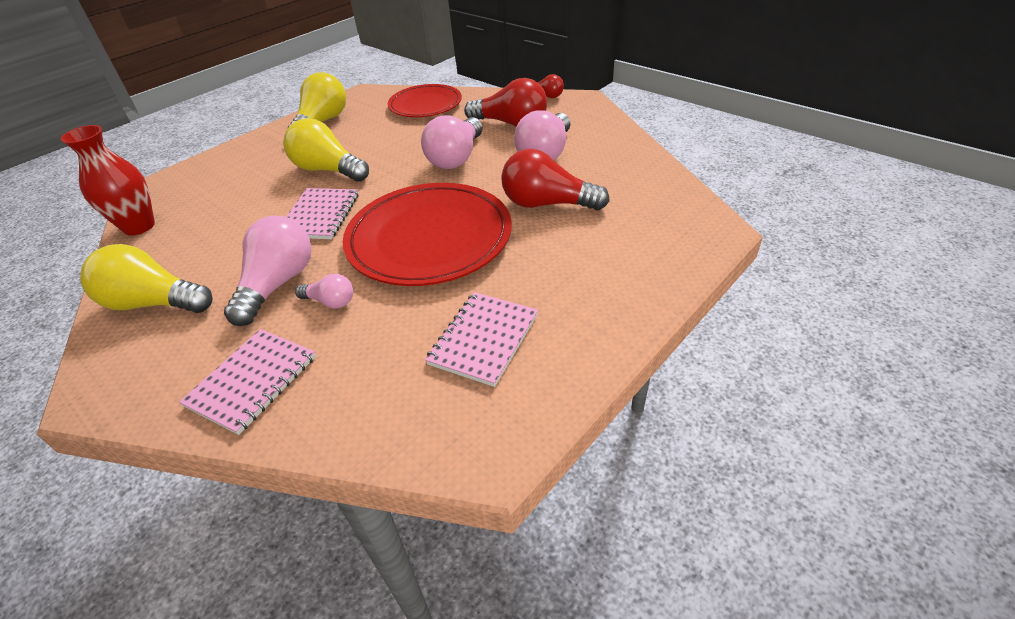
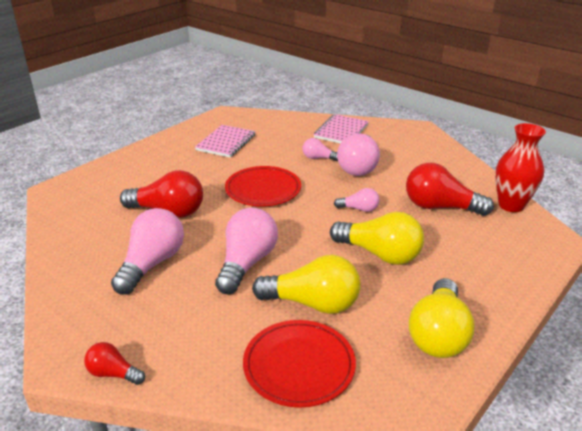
camera: 175 degrees right, 10 degrees down
(154, 303) = (432, 159): yellow light bulb -> yellow light bulb (312, 303)
(319, 215) = (359, 209): pink notebook -> pink light bulb
(429, 238) = (263, 189): red plate -> red plate, size x0.62
(511, 124) = (178, 313): red light bulb -> red light bulb (440, 207)

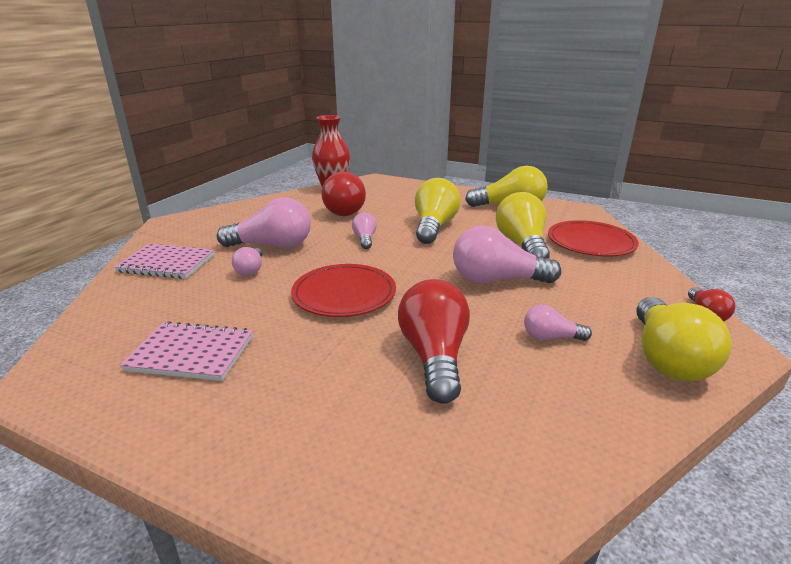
camera: 105 degrees left, 5 degrees down
(88, 311) = (667, 358): none -> yellow light bulb
(152, 264) = (550, 337): pink light bulb -> pink light bulb, size x0.52

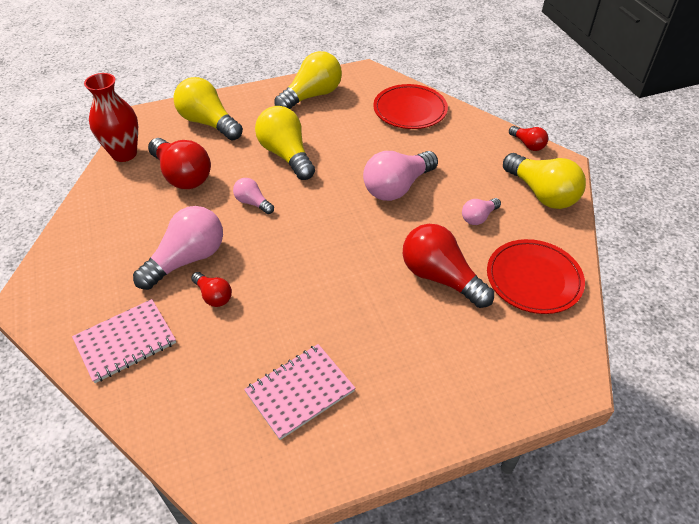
camera: 45 degrees left, 20 degrees up
(251, 270) = (213, 296): pink light bulb -> red light bulb
(344, 294) = (321, 268): red plate -> red plate (533, 279)
(522, 245) = (371, 139): yellow light bulb -> yellow light bulb (208, 123)

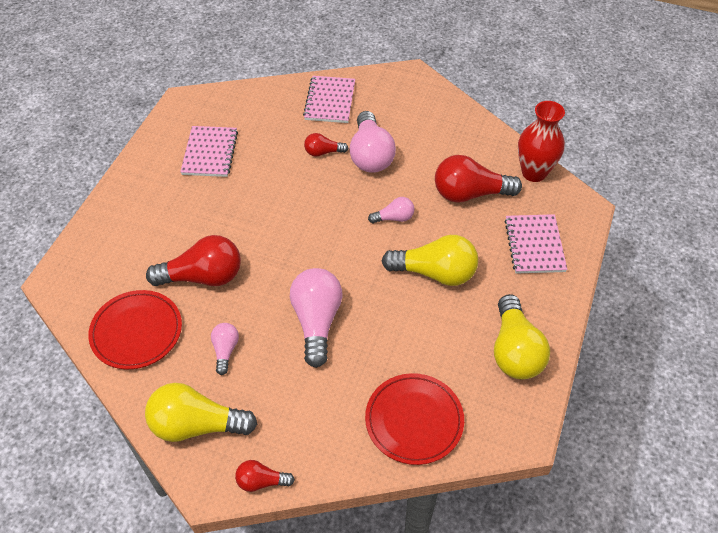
camera: 130 degrees right, 5 degrees up
(208, 123) = (534, 245): yellow light bulb -> pink notebook

